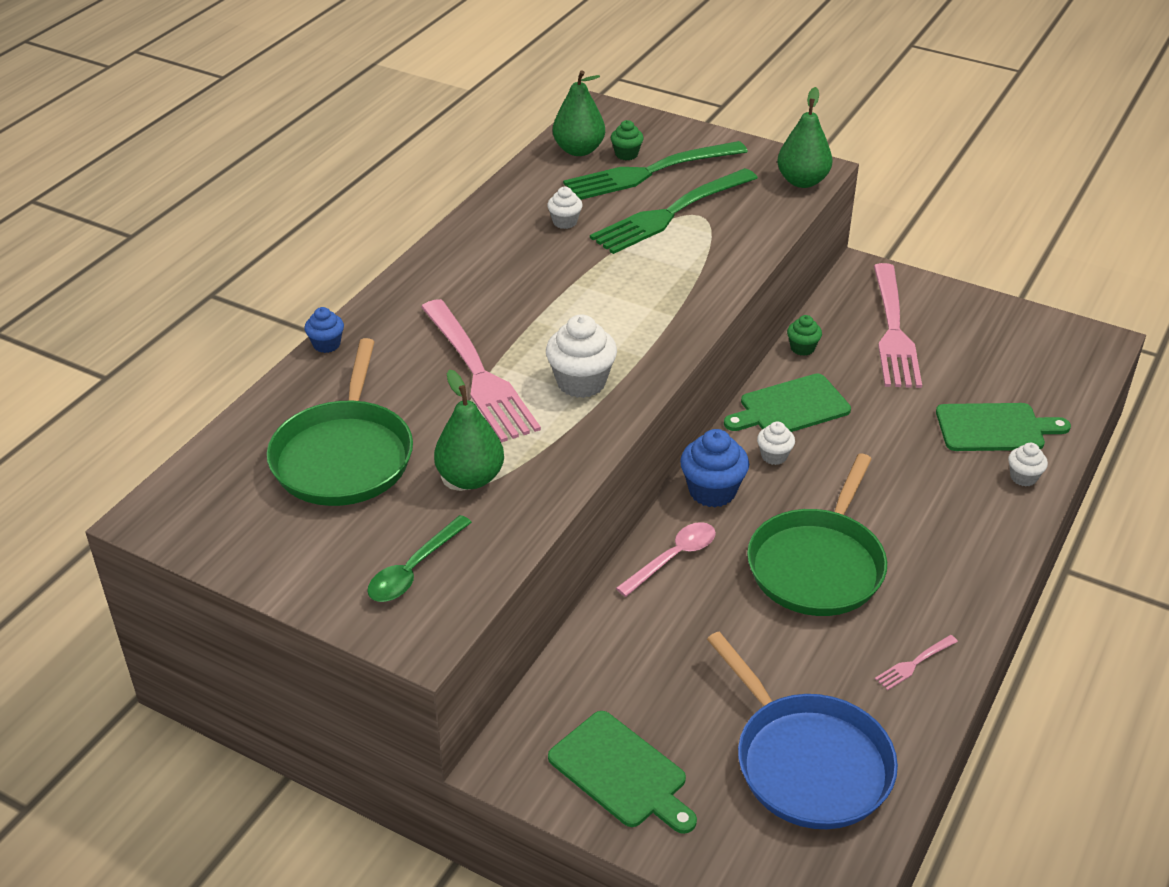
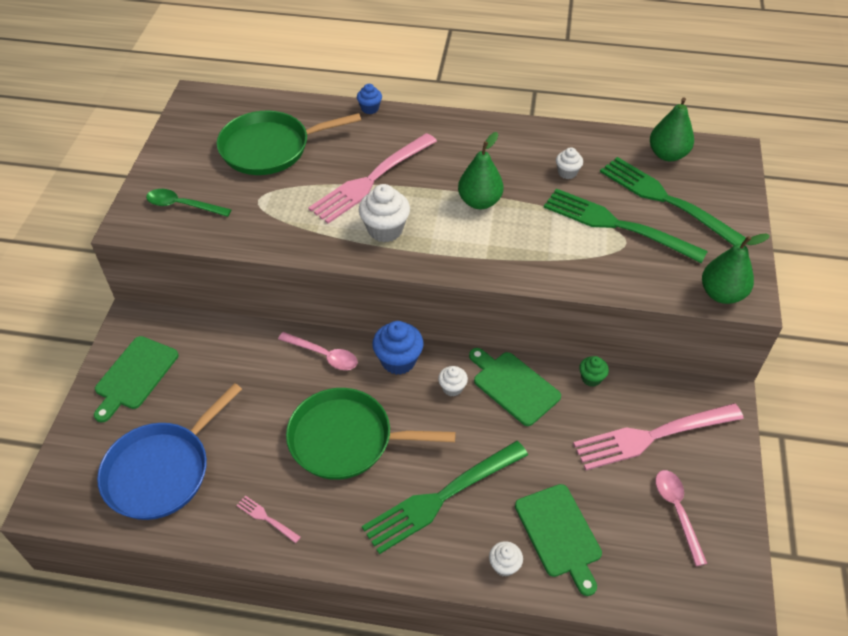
camera: 70 degrees right, 10 degrees up
(470, 478) = (269, 205): green pear -> green pear (479, 202)
(626, 154) = (681, 181): green cupcake -> none
(926, 503) = (441, 498): none -> green fork
(987, 343) = (677, 511): none -> pink spoon

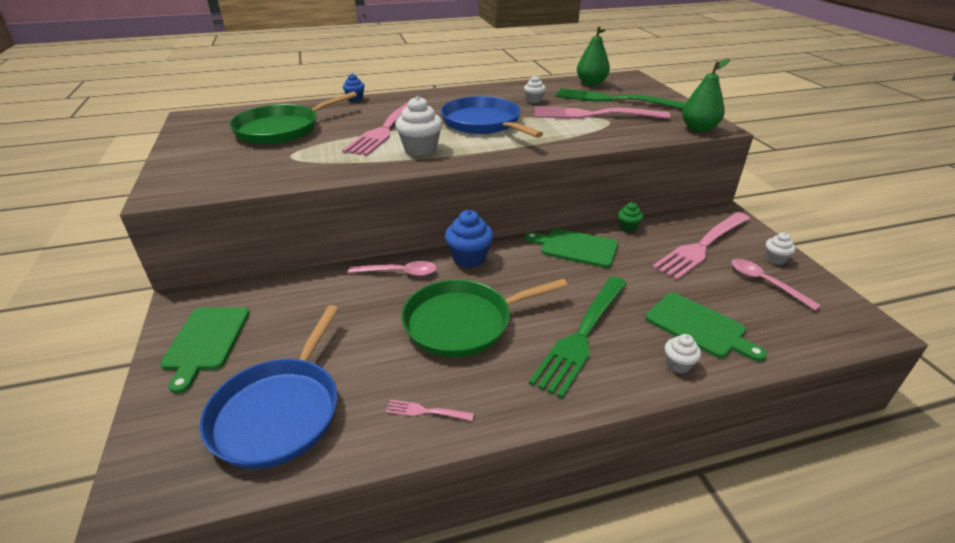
camera: 25 degrees left, 15 degrees down
(183, 205) = (214, 172): green spoon -> none
(452, 388) = (528, 262): white cupcake -> white cupcake (775, 259)
(479, 202) = (484, 123): green pear -> blue pan
(617, 225) = (594, 115): green fork -> pink fork

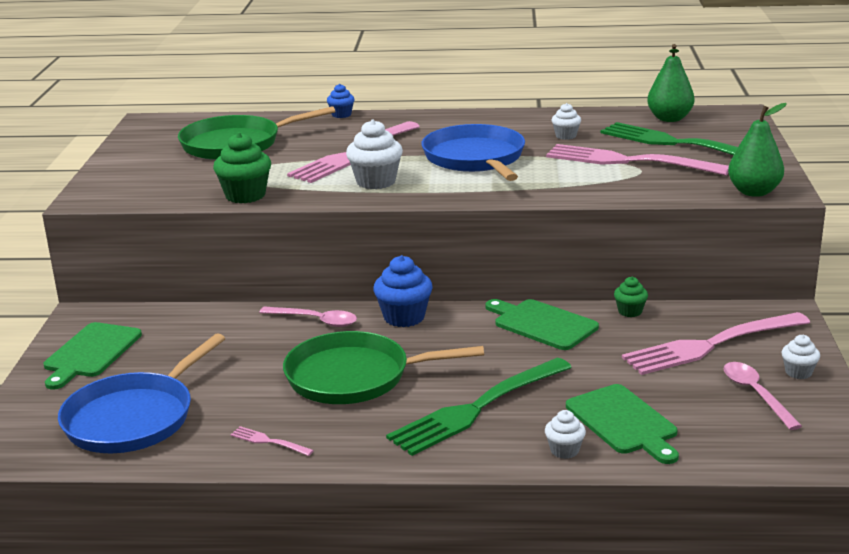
camera: 20 degrees right, 10 degrees down
(316, 173) = (245, 195): none -> green cupcake

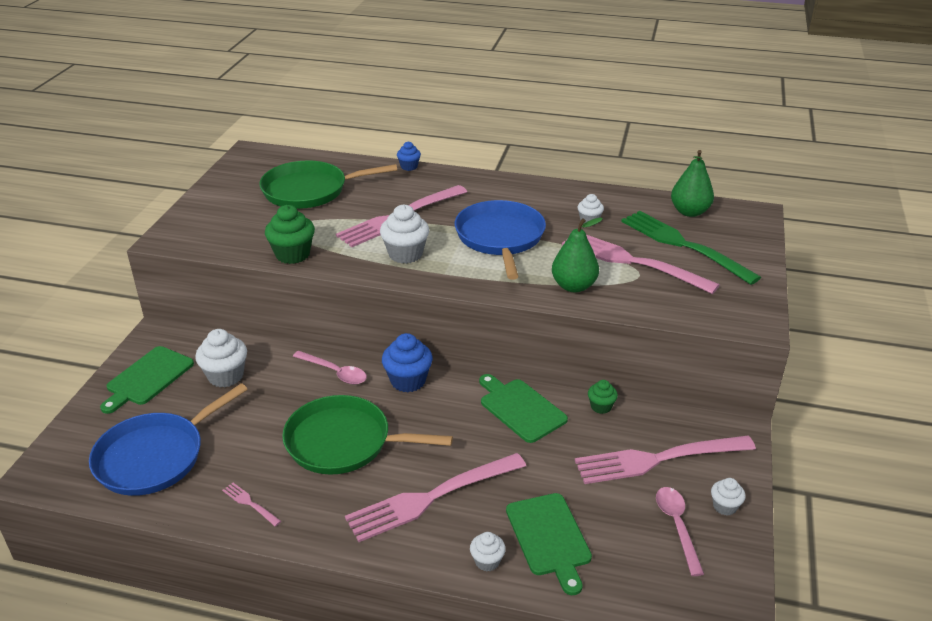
camera: 10 degrees right, 10 degrees up
(186, 339) = (225, 376): none -> white cupcake
(477, 408) = (431, 498): green fork -> pink fork
(754, 192) = (730, 319): green pear -> green pear (573, 286)

